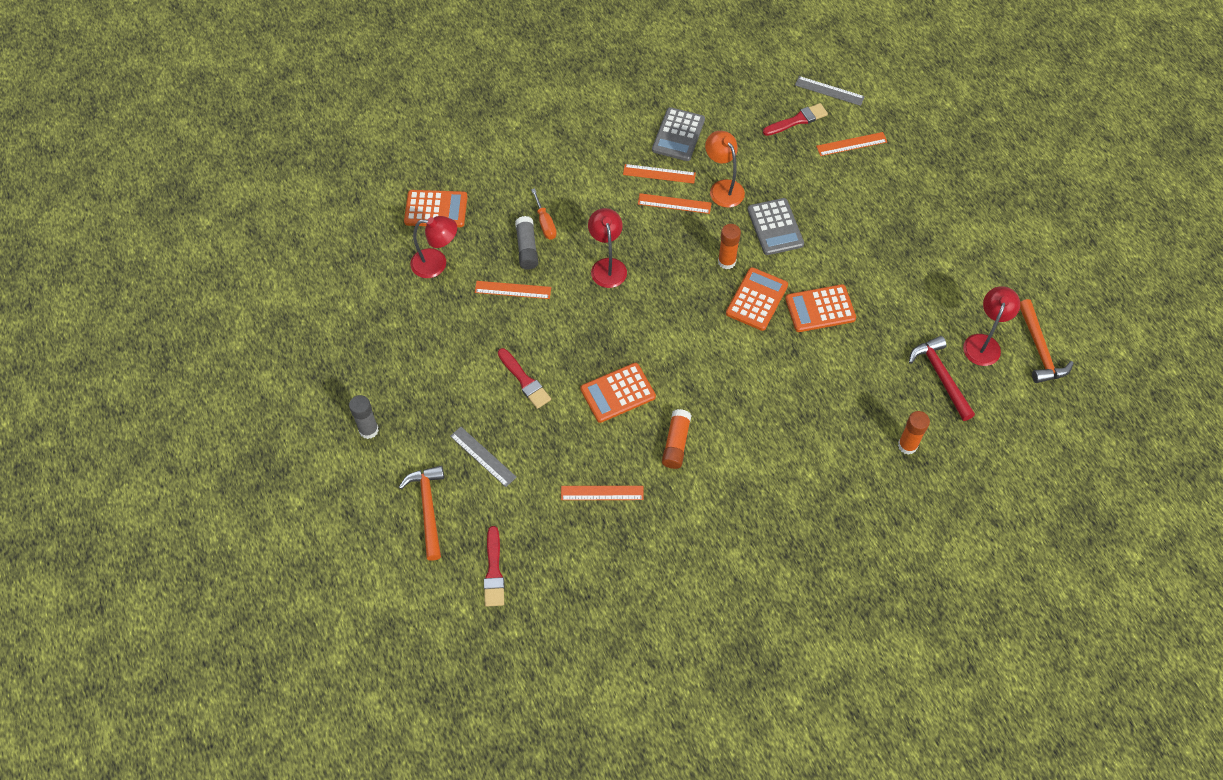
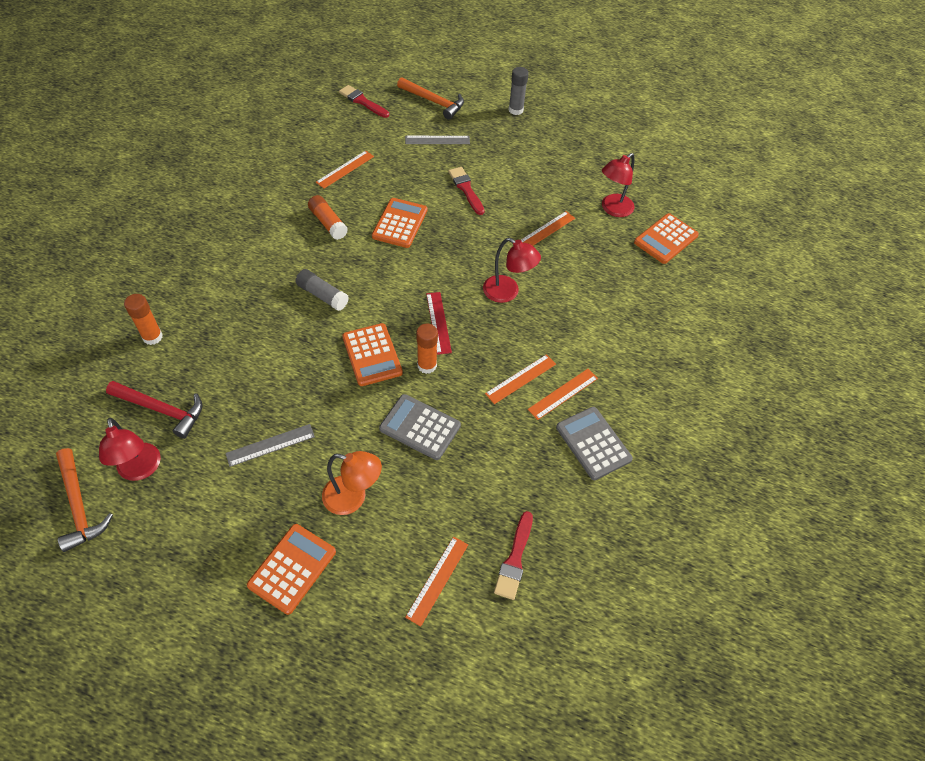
camera: 130 degrees right, 5 degrees down
(524, 381) = (466, 189): red brush -> red brush turned 60 degrees clockwise
(527, 248) = (575, 261): grey glue stick -> grey glue stick (322, 295)
(545, 223) = (588, 287): orange screwdriver -> none
(684, 285) = (438, 322): none -> red ruler
(723, 188) = (500, 426): orange lamp -> orange lamp (353, 498)
(820, 309) = (314, 387): orange calculator -> orange calculator (292, 568)
(829, 91) = (522, 630): grey ruler -> grey ruler (270, 445)
(1039, 349) = (79, 506): orange hammer -> orange hammer turned 150 degrees counterclockwise

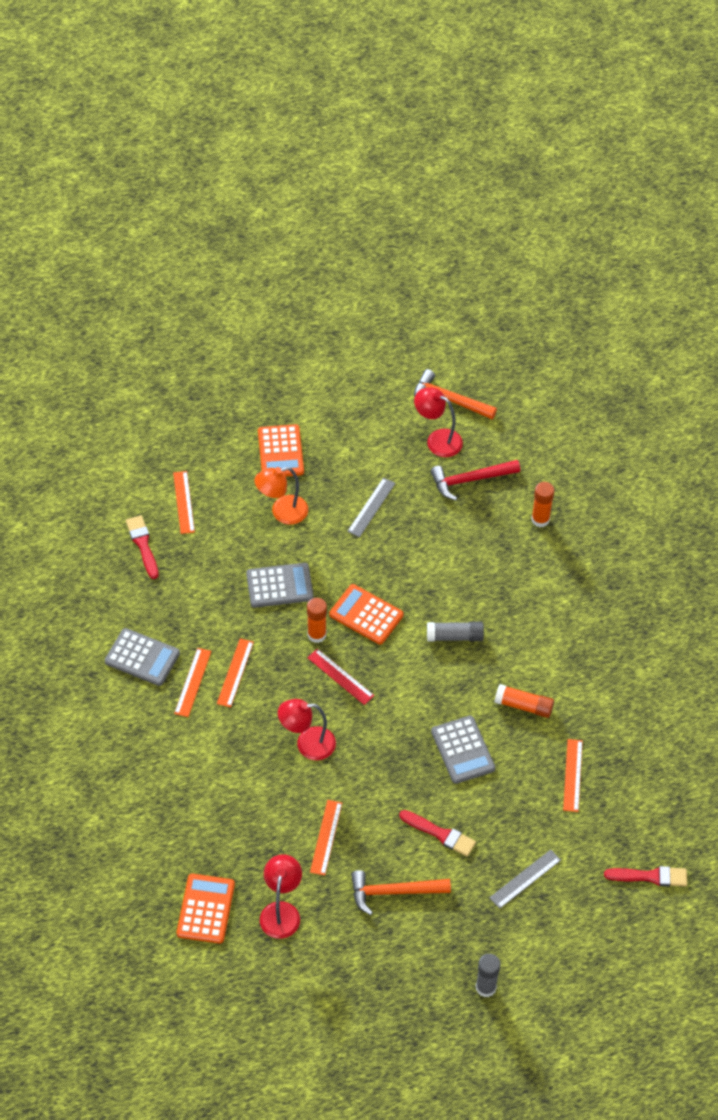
camera: 145 degrees right, 0 degrees up
(400, 223) = (462, 750): orange calculator -> grey calculator
(434, 102) = (580, 933): orange hammer -> orange hammer (393, 892)

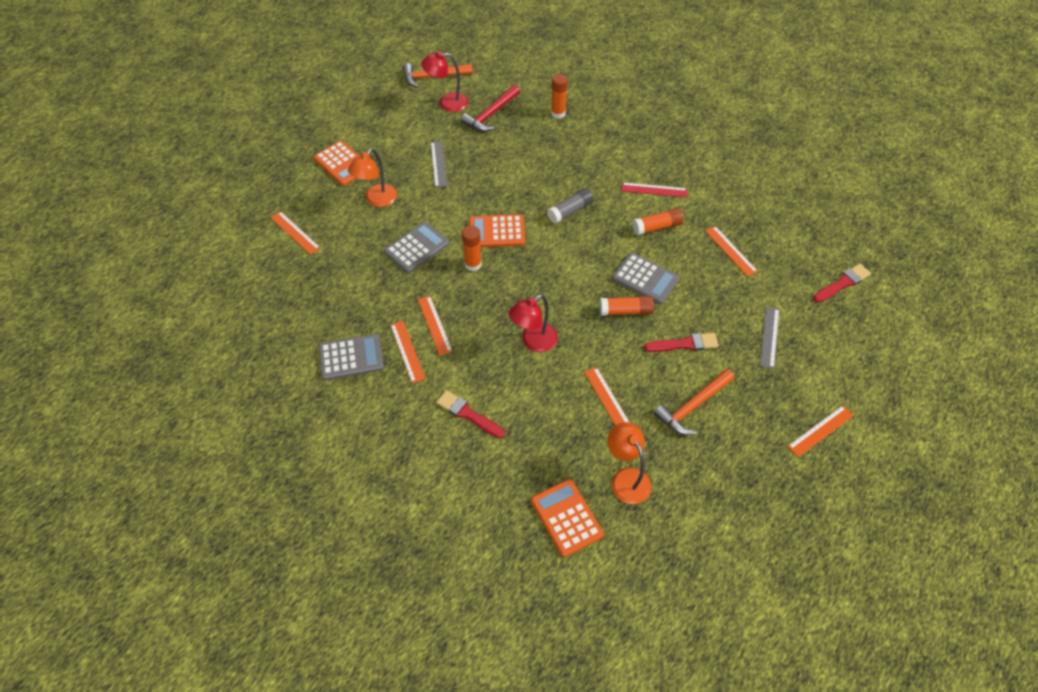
camera: 35 degrees left, 0 degrees up
(143, 545) = (285, 278): red brush -> red brush (468, 414)
(281, 911) = (626, 478): red lamp -> orange lamp
(340, 676) = (515, 282): red ruler -> red ruler (654, 190)
(415, 768) = (625, 311): none -> orange glue stick
(486, 987) = (820, 431): grey glue stick -> orange ruler

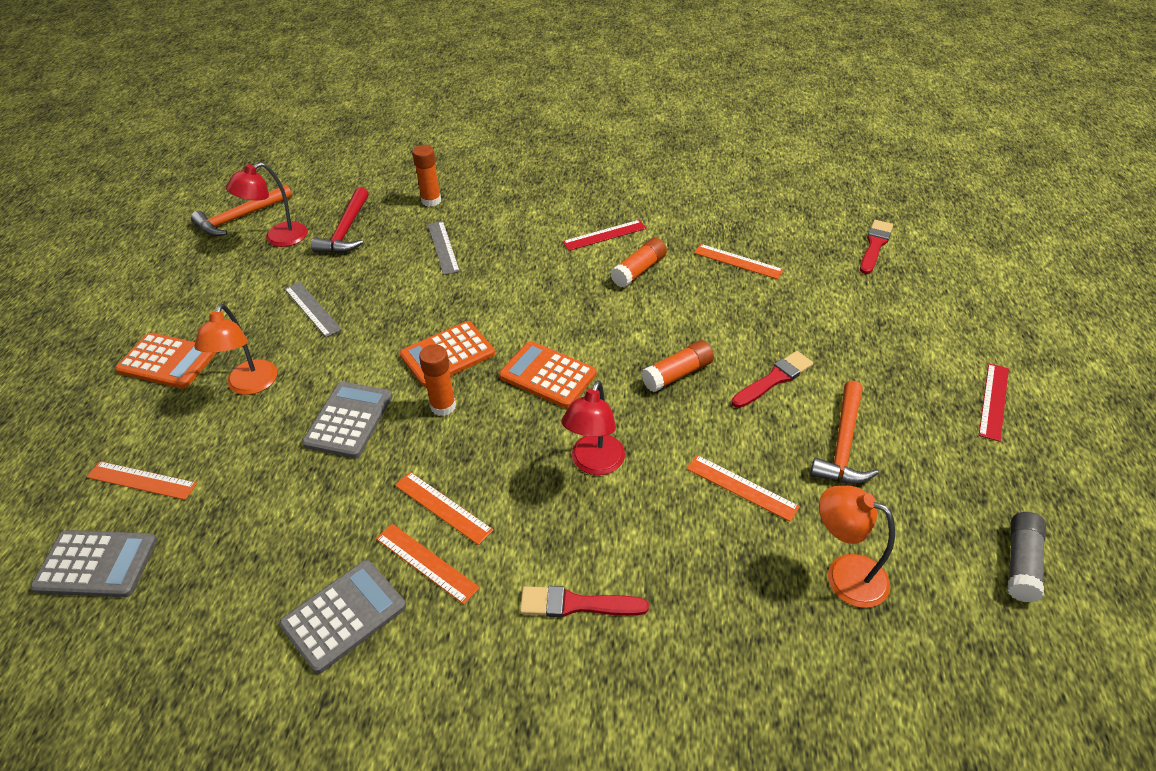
camera: 30 degrees left, 10 degrees down
(566, 517) = (817, 673): orange calculator -> orange calculator (548, 375)
(570, 211) = (524, 294): grey glue stick -> grey glue stick (1021, 563)
(645, 279) = (671, 329): grey calculator -> grey calculator (96, 564)
(769, 337) = (854, 329): grey ruler -> grey ruler (443, 247)
(820, 431) = (993, 401): orange ruler -> red ruler

